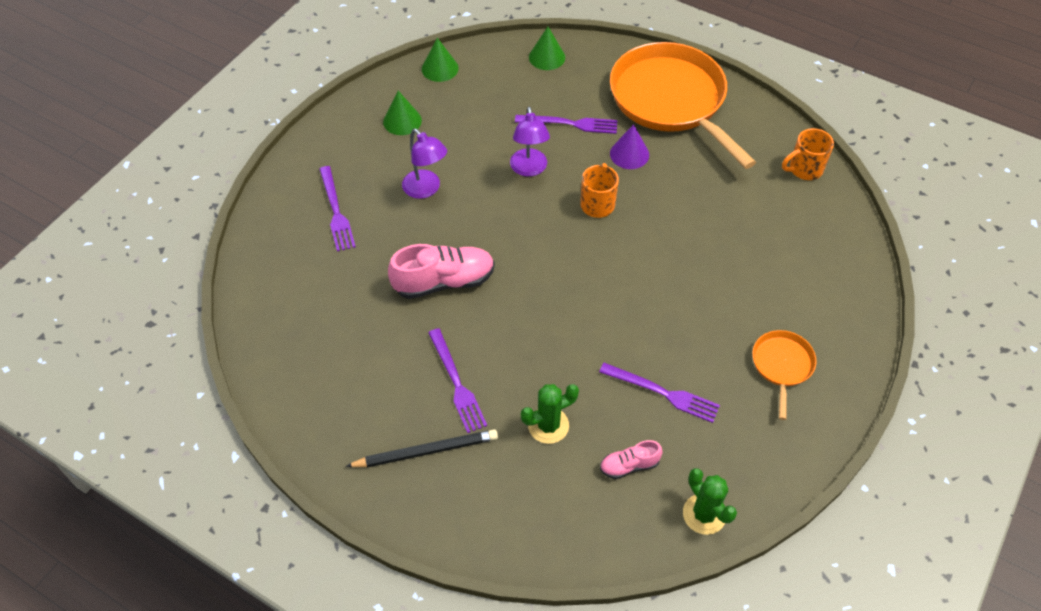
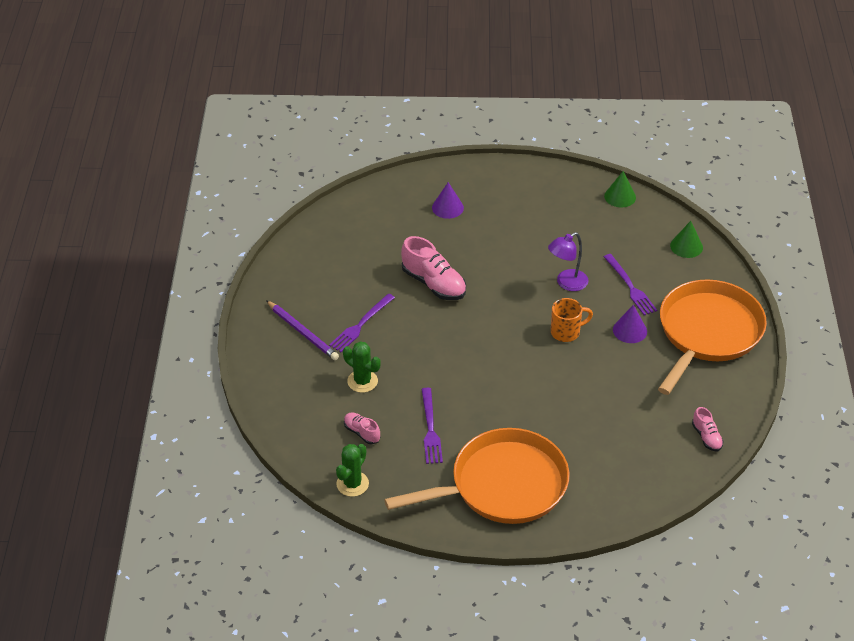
camera: 60 degrees right, 10 degrees down
(336, 211) = (447, 207): purple fork -> purple cone
(402, 121) = (553, 201): green cone -> none
(426, 189) = (503, 240): purple lamp -> none
(426, 451) = (303, 332): black pencil -> purple pencil
(782, 365) = (503, 485): orange pan -> orange pan, size x2.22
(804, 169) = (706, 437): orange mug -> pink shoe

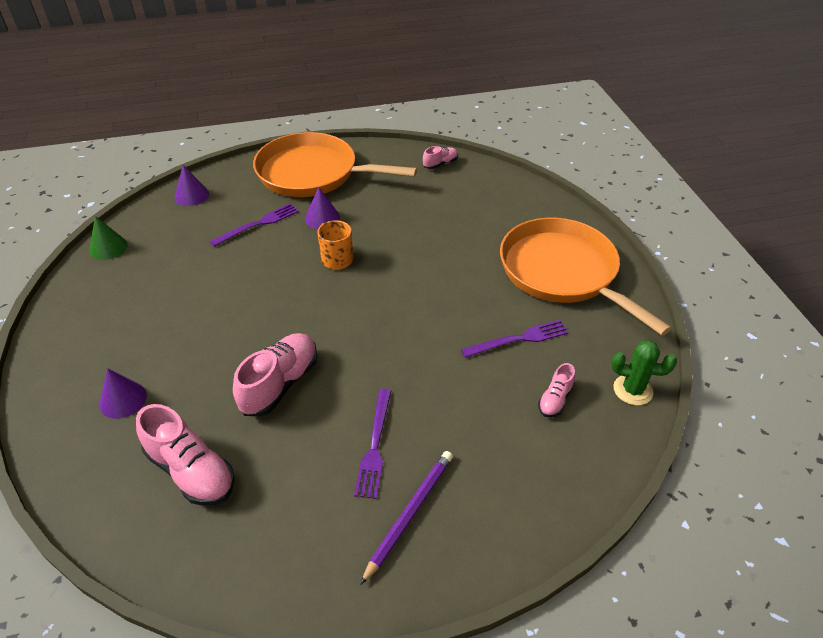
camera: 105 degrees left, 0 degrees up
(361, 324) = (374, 445): purple fork -> purple fork turned 75 degrees clockwise
(362, 381) = (474, 419): green cactus -> none
(376, 237) = (191, 471): none -> pink shoe
(567, 283) = (260, 269): purple lamp -> none
(686, 246) = (191, 195): green cone -> purple cone

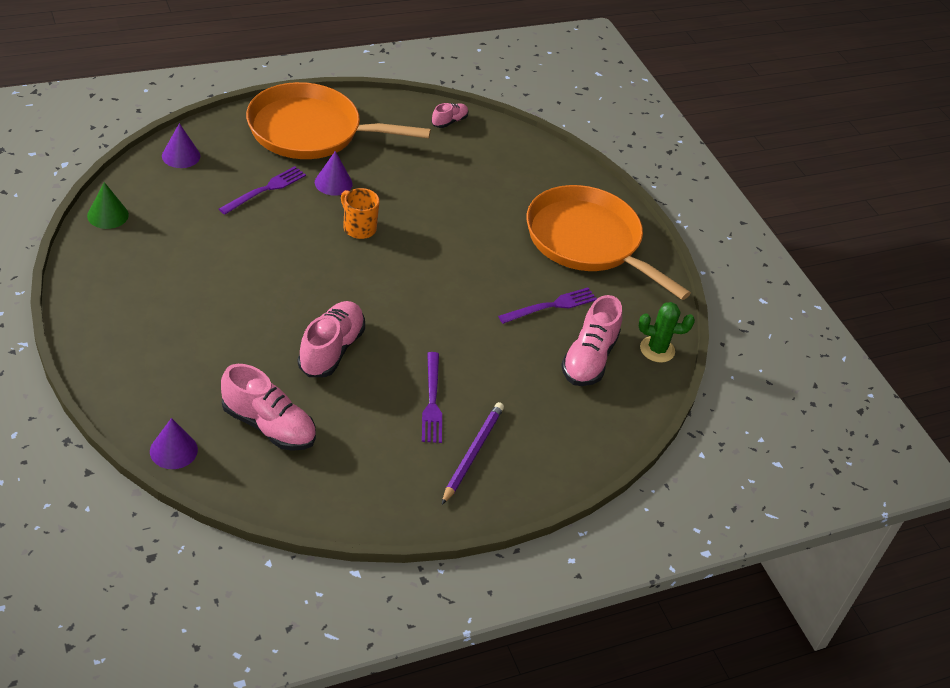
camera: 15 degrees left, 0 degrees up
(123, 400) = (181, 367): purple cone -> purple cone (173, 450)
(555, 399) = (589, 359): pink shoe -> pink shoe, size x1.88

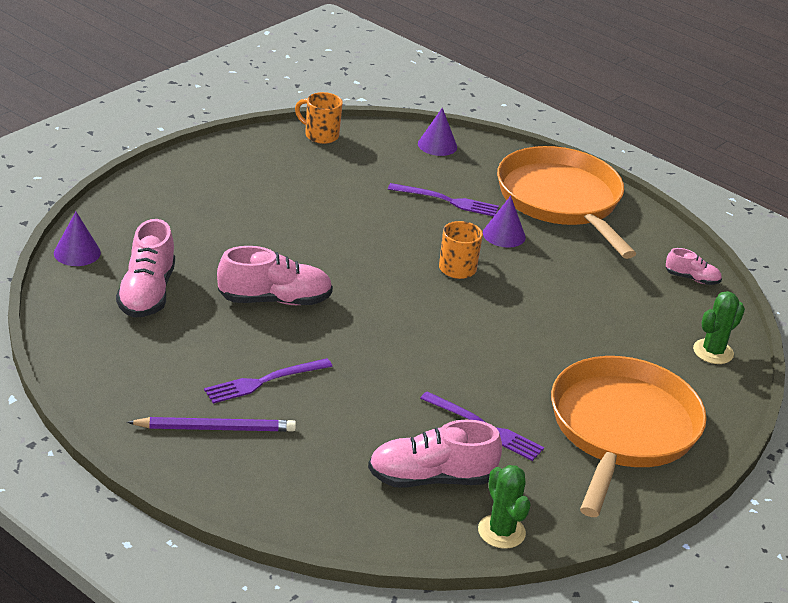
camera: 65 degrees right, 10 degrees down
(108, 215) = (320, 135): green cone -> orange mug
(533, 157) = (713, 352): none -> green cactus

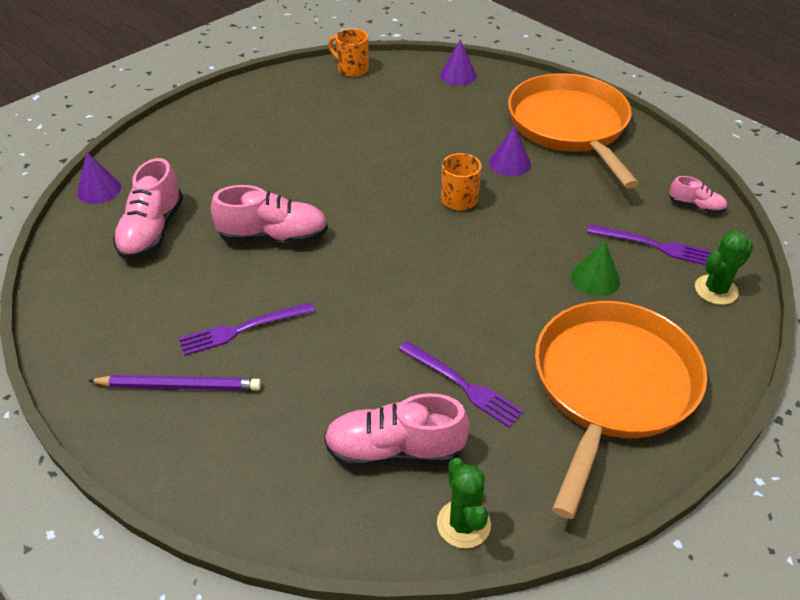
camera: 10 degrees right, 10 degrees up
(447, 201) = (459, 129): purple fork -> purple fork (654, 246)
(599, 341) = (595, 279): none -> green cone

